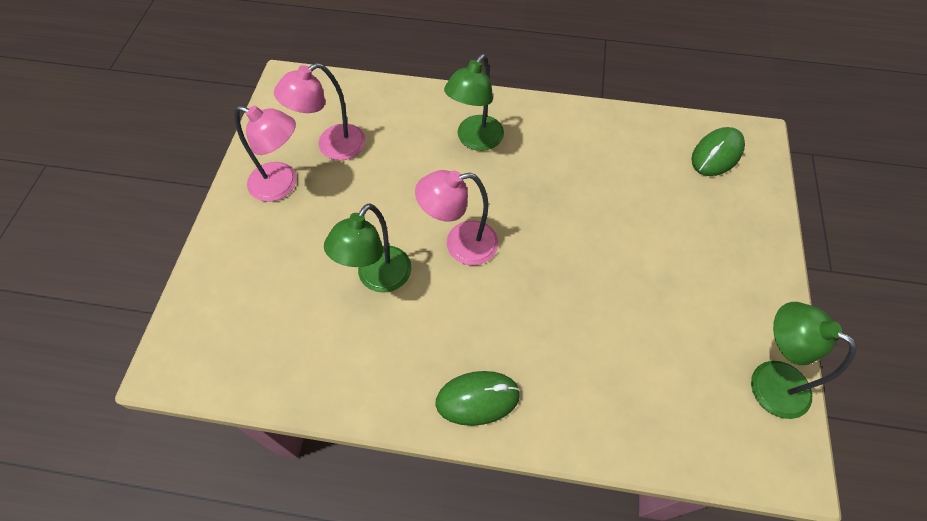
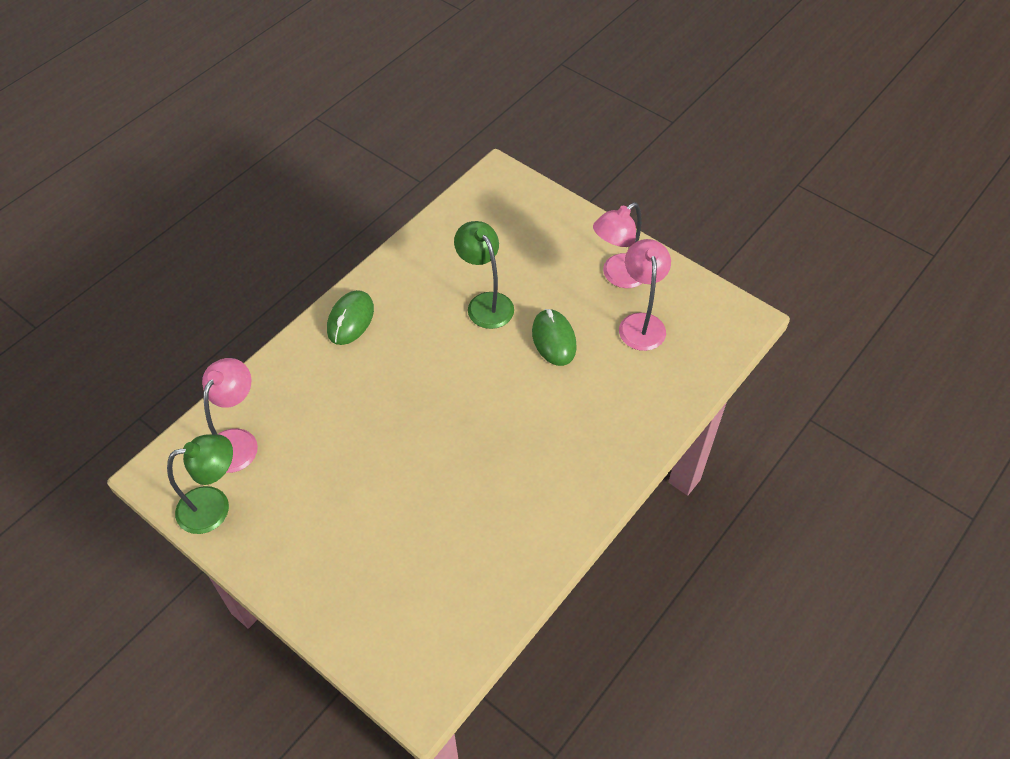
camera: 120 degrees right, 5 degrees down
(460, 244) = (478, 368): pink lamp -> pink lamp (238, 441)
(475, 140) = (582, 432): green lamp -> none
(716, 154) = (428, 639): green mouse -> green mouse (554, 339)

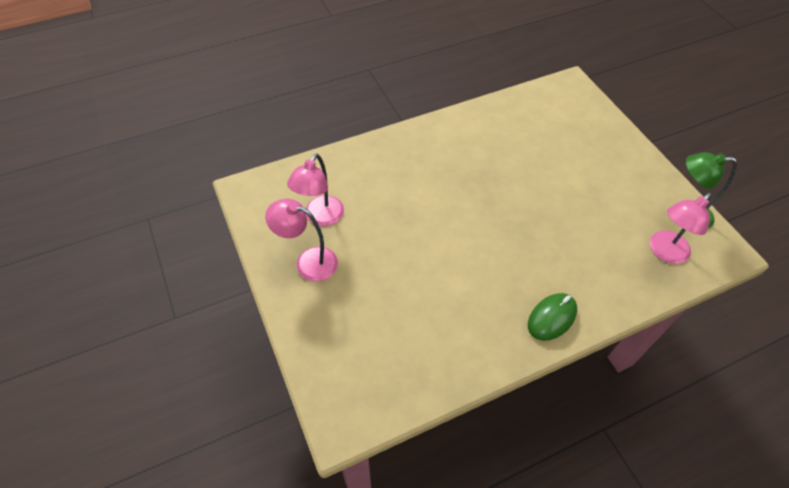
camera: 155 degrees left, 0 degrees up
(485, 303) = (429, 284): green lamp -> none
(554, 339) = (393, 232): green mouse -> none
(618, 276) = (308, 261): pink lamp -> pink lamp turned 150 degrees counterclockwise

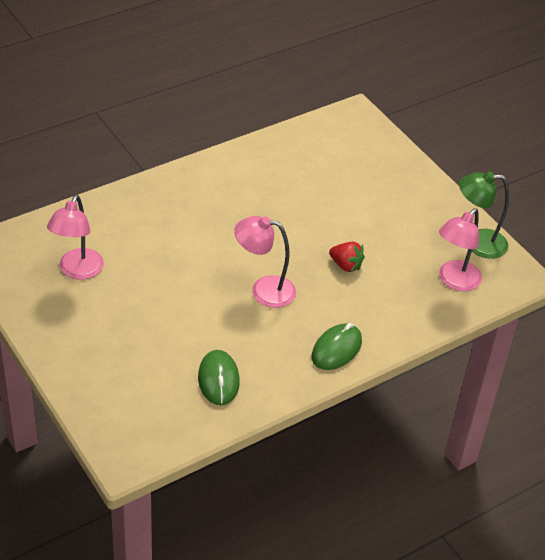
camera: 10 degrees left, 10 degrees down
(308, 261) = (70, 315): pink lamp -> pink lamp (264, 290)
(437, 343) = (218, 380): none -> green mouse
(562, 228) = (346, 265): none -> red strawberry

